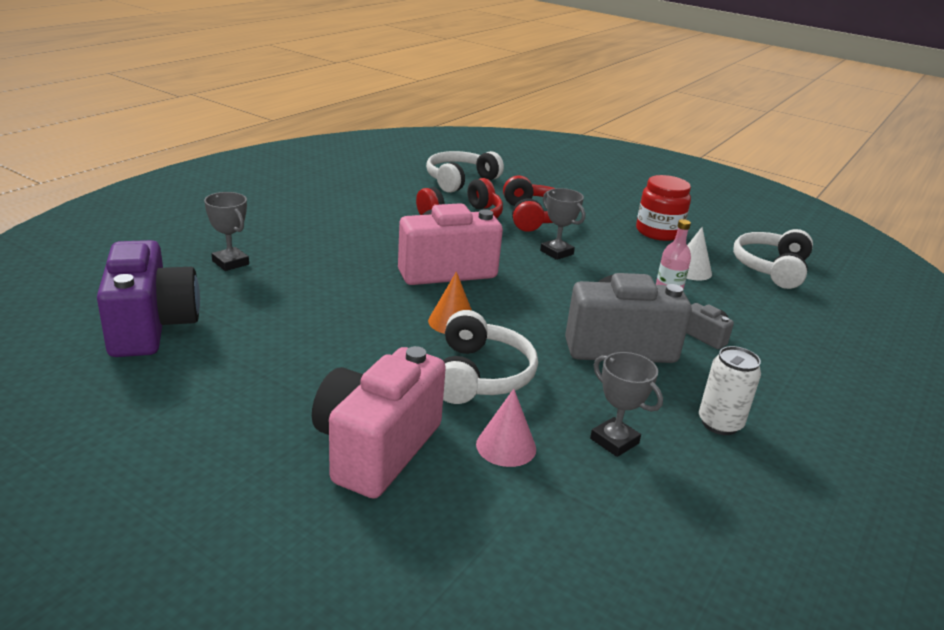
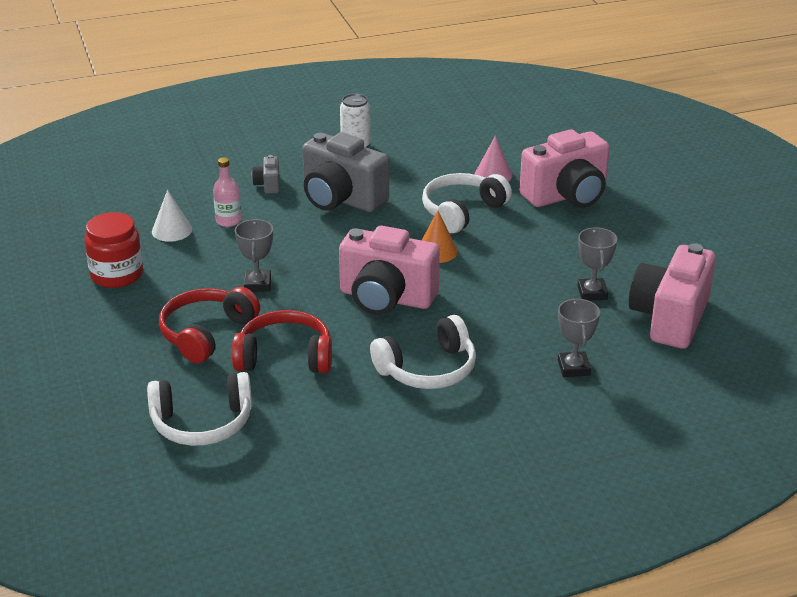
camera: 140 degrees left, 5 degrees up
(151, 327) = (670, 318): purple camera -> pink camera
(614, 441) = (429, 158): grey trophy -> grey trophy (592, 293)
(771, 268) = (99, 210): white headphones -> white headphones (428, 369)

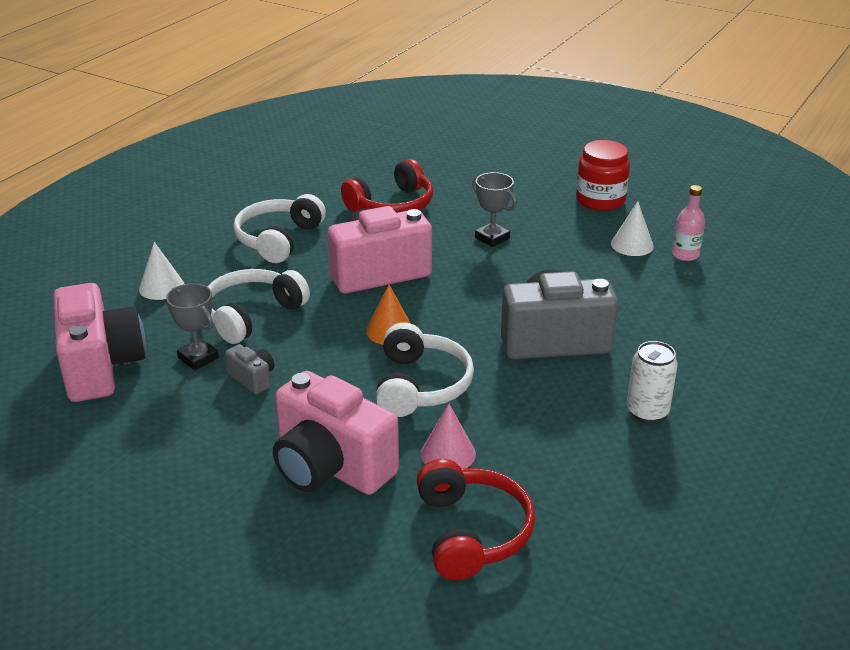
camera: 140 degrees right, 0 degrees up
(202, 423) = (385, 156): white headphones -> white headphones (252, 315)
(206, 333) = (469, 195): red headphones -> red headphones (472, 532)
(228, 221) = (606, 272): pink bottle -> pink bottle (685, 254)
(268, 185) = (641, 320): grey camera -> grey camera (253, 379)
(567, 196) = (331, 467): pink camera -> pink camera turned 75 degrees counterclockwise
(573, 368) = (161, 287): grey trophy -> white cone

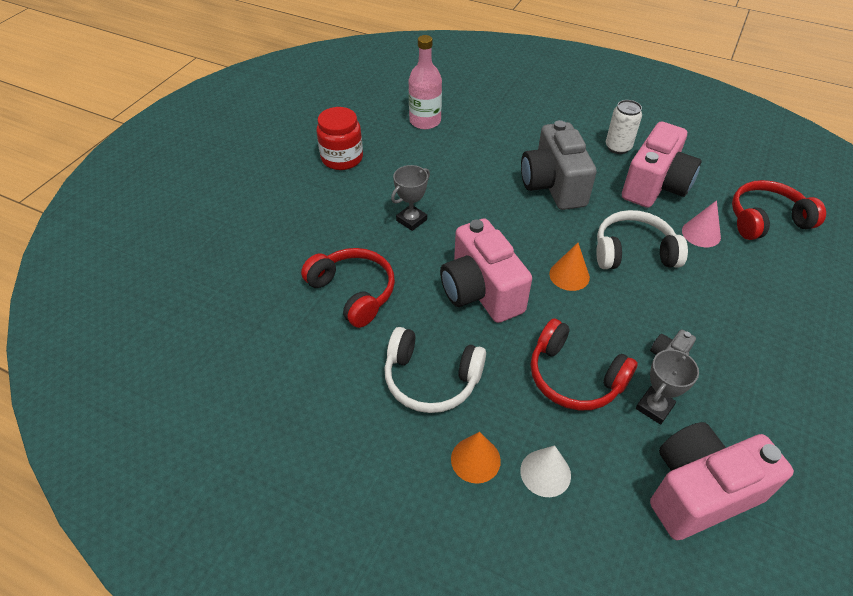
camera: 95 degrees left, 15 degrees up
(190, 255) = (475, 459): none -> orange cone
(252, 315) = (574, 377): white headphones -> red headphones
(331, 467) = (746, 293): pink camera -> pink camera (655, 186)
(632, 245) = (413, 145): white cone -> none
(685, 254) = (425, 121): pink bottle -> pink bottle, size x1.57

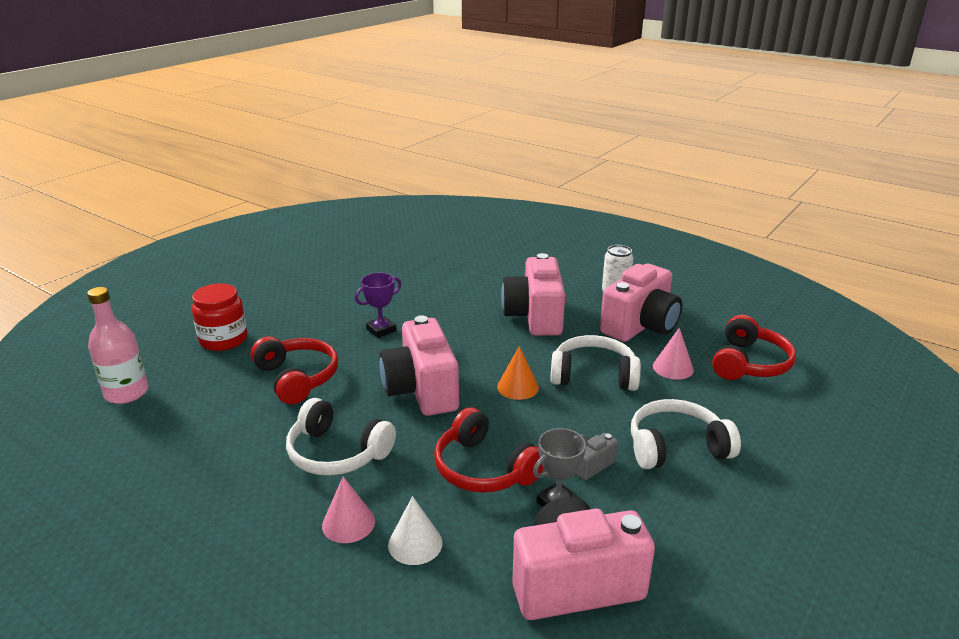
camera: 10 degrees right, 20 degrees down
(342, 158) = (339, 279): red jar -> red jar (223, 340)
(411, 220) = (381, 330): grey trophy -> purple trophy
(425, 121) = (432, 259): pink bottle -> pink bottle (126, 393)
(475, 459) = (348, 523): orange cone -> pink cone
(553, 185) = (535, 317): grey camera -> pink camera
(734, 327) = (676, 447): none -> white headphones
(766, 219) = (749, 363): red headphones -> red headphones turned 120 degrees clockwise

